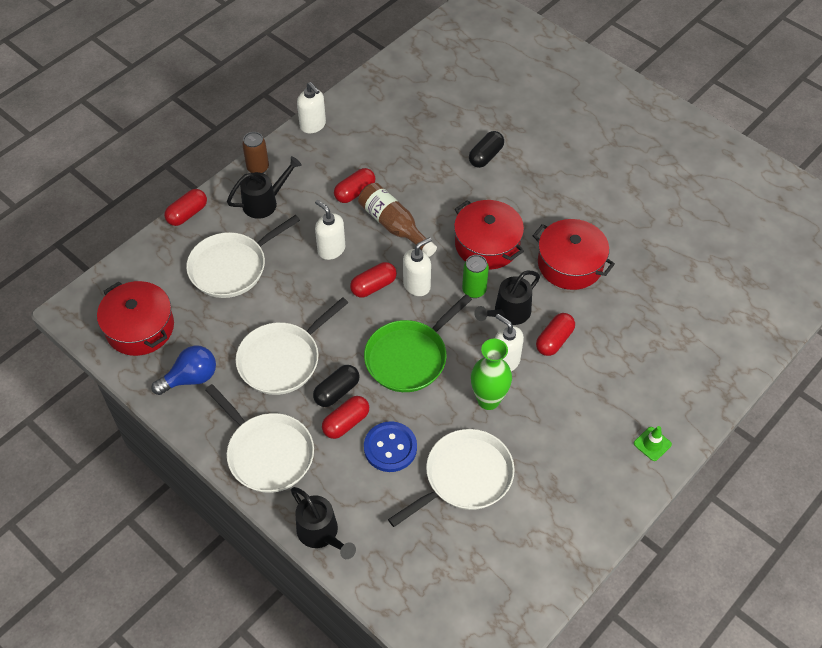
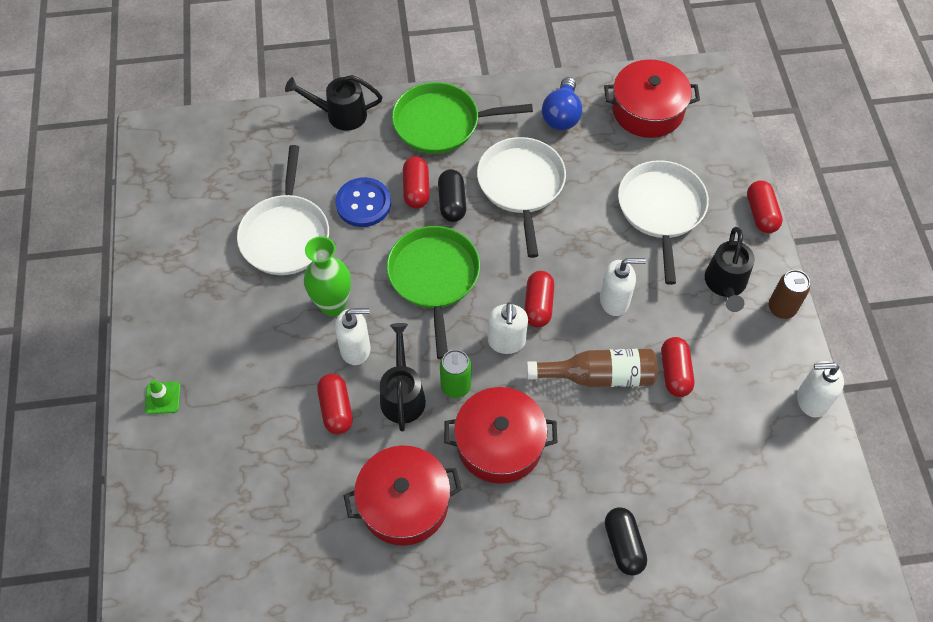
camera: 130 degrees right, 5 degrees up
(268, 453) = (441, 123): white pan -> green pan

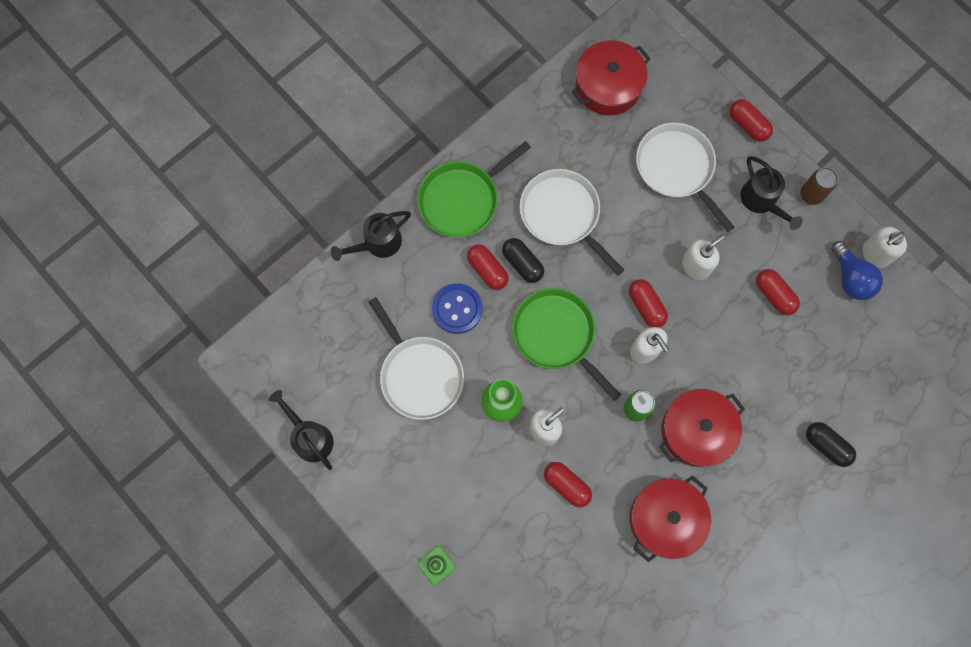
camera: 35 degrees left, 15 degrees up
(402, 394) = (604, 441): black watering can -> black watering can (309, 437)
(561, 115) = (548, 132): blue light bulb -> blue light bulb (850, 278)
(598, 376) = (726, 333): brown bottle -> none

